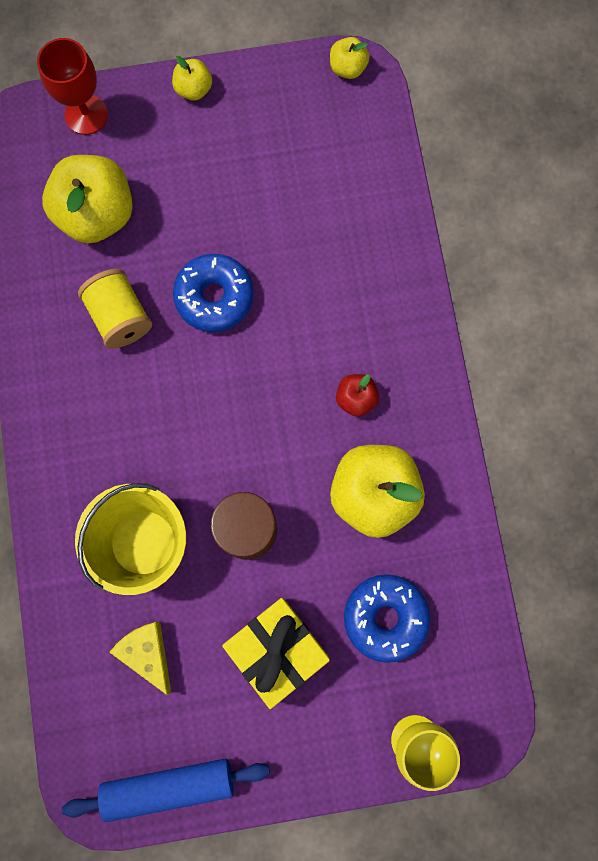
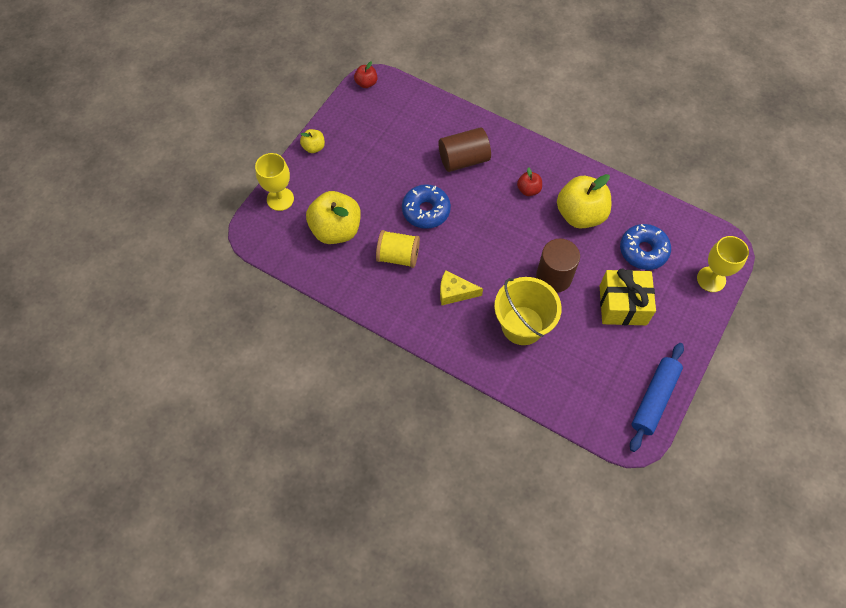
camera: 50 degrees left, 15 degrees down
(86, 115) = (280, 199): red goblet -> yellow goblet
(147, 652) = (579, 362): yellow cheese -> yellow cheese (454, 292)
(333, 281) = (463, 159): none -> brown cylinder
(347, 68) = (366, 83): yellow apple -> red apple

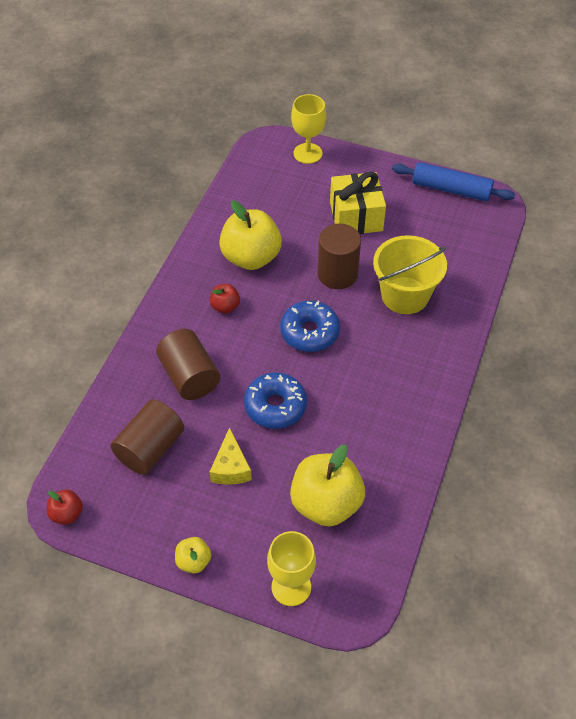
camera: 100 degrees left, 10 degrees down
(398, 256) = (348, 425): yellow spool -> none
(406, 131) = (150, 448): none -> brown cylinder
(454, 292) = (382, 361): yellow cheese -> yellow cheese (231, 467)
(643, 251) = (286, 204): blue donut -> blue donut (309, 332)

